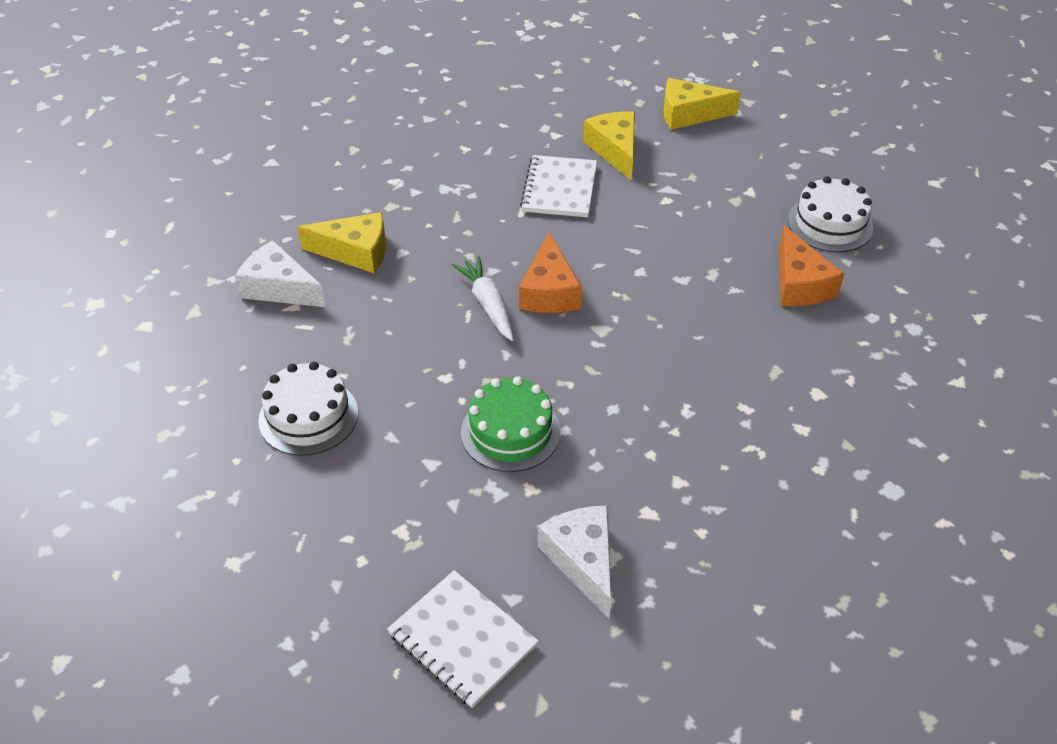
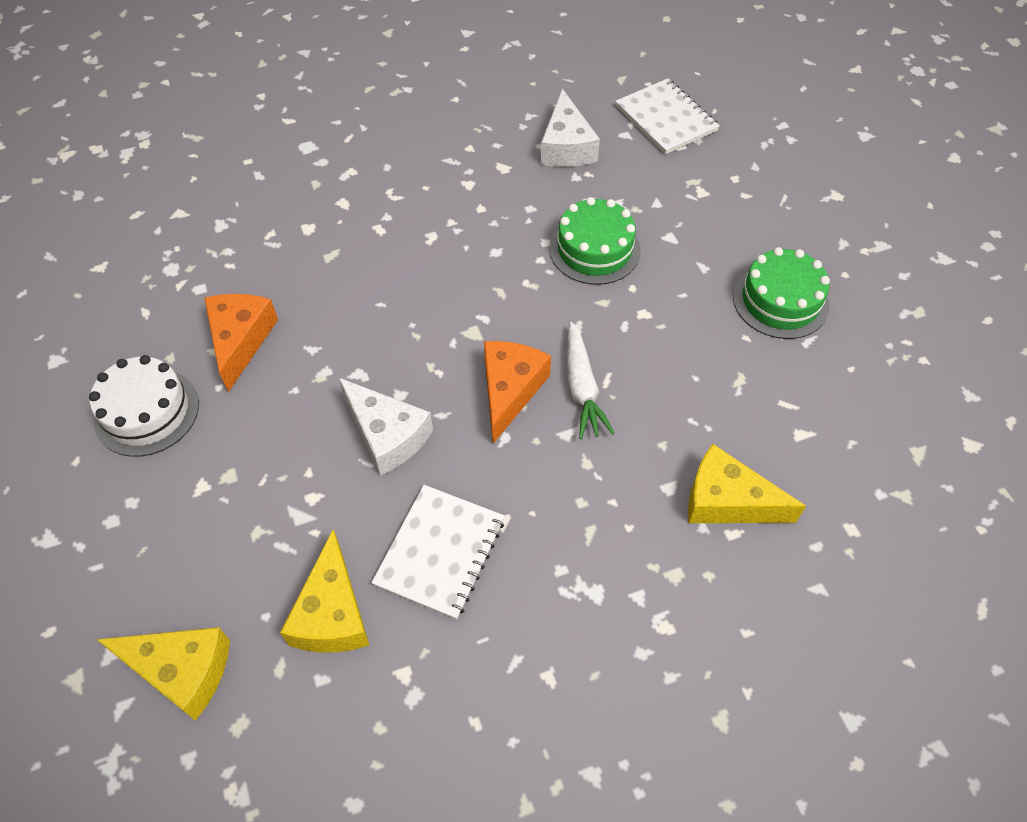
camera: 165 degrees left, 10 degrees up
(279, 288) = (820, 465): white cheese -> white cheese (387, 435)
(308, 416) = (780, 301): white cake -> green cake

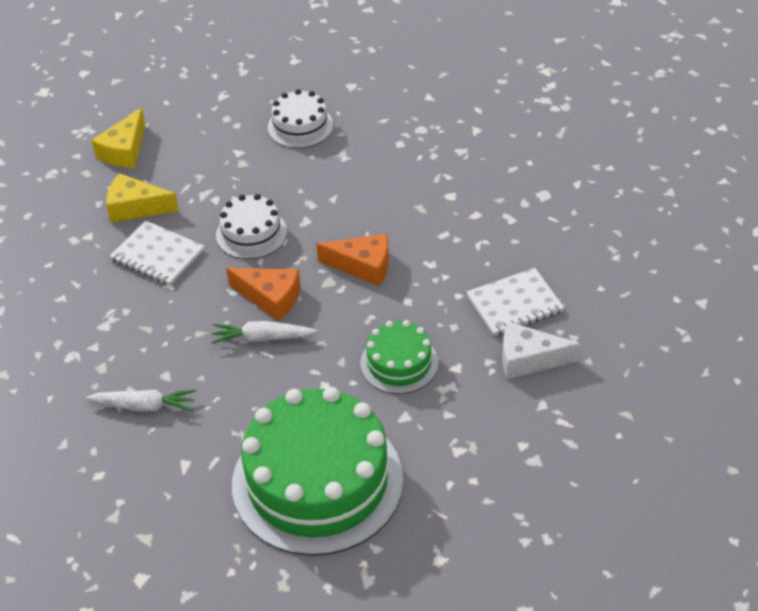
camera: 100 degrees right, 10 degrees down
(240, 340) = (348, 164): orange cheese -> orange cheese (363, 266)
(387, 435) = (251, 233): white cheese -> white cake
(666, 118) = (563, 440): white notebook -> white notebook (514, 304)
(727, 501) = (144, 406): yellow cheese -> white carrot
(780, 301) = (317, 481): green cake -> green cake, size x2.04

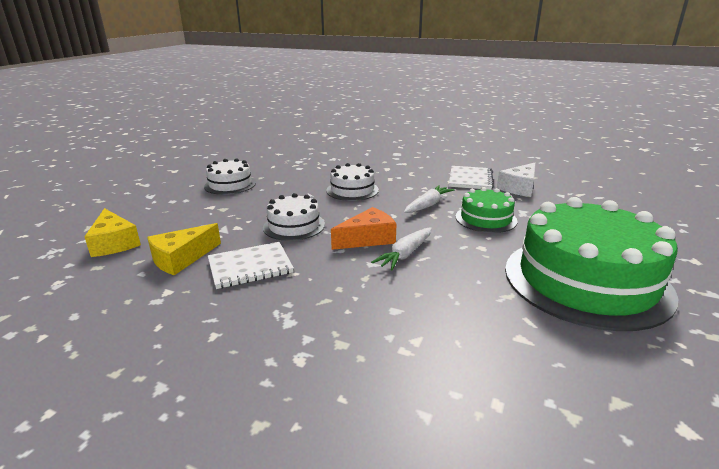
camera: 55 degrees left, 20 degrees down
(144, 406) = (422, 335): white carrot -> white carrot (428, 205)
(363, 266) = (383, 203): orange cheese -> none
(377, 223) = (352, 190): none -> white cake

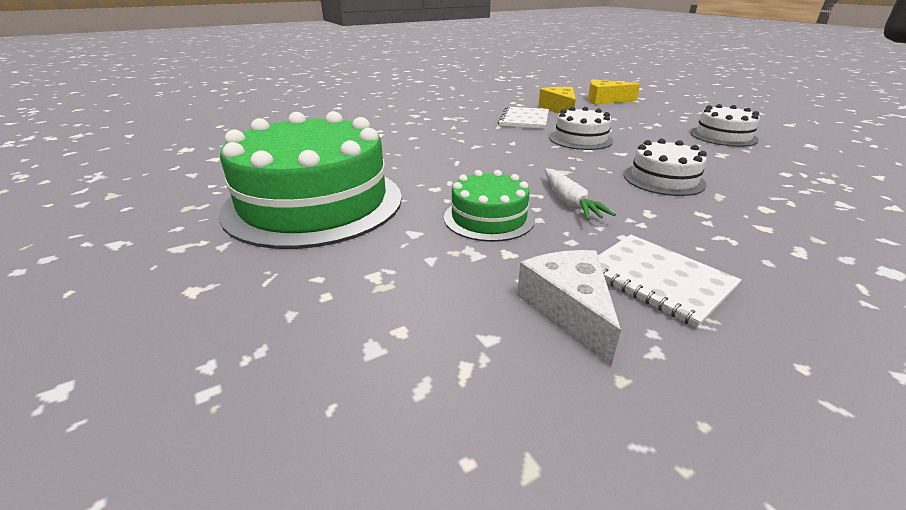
camera: 125 degrees right, 5 degrees up
(368, 239) = (519, 154): orange cheese -> none
(405, 254) = (472, 158): white carrot -> none

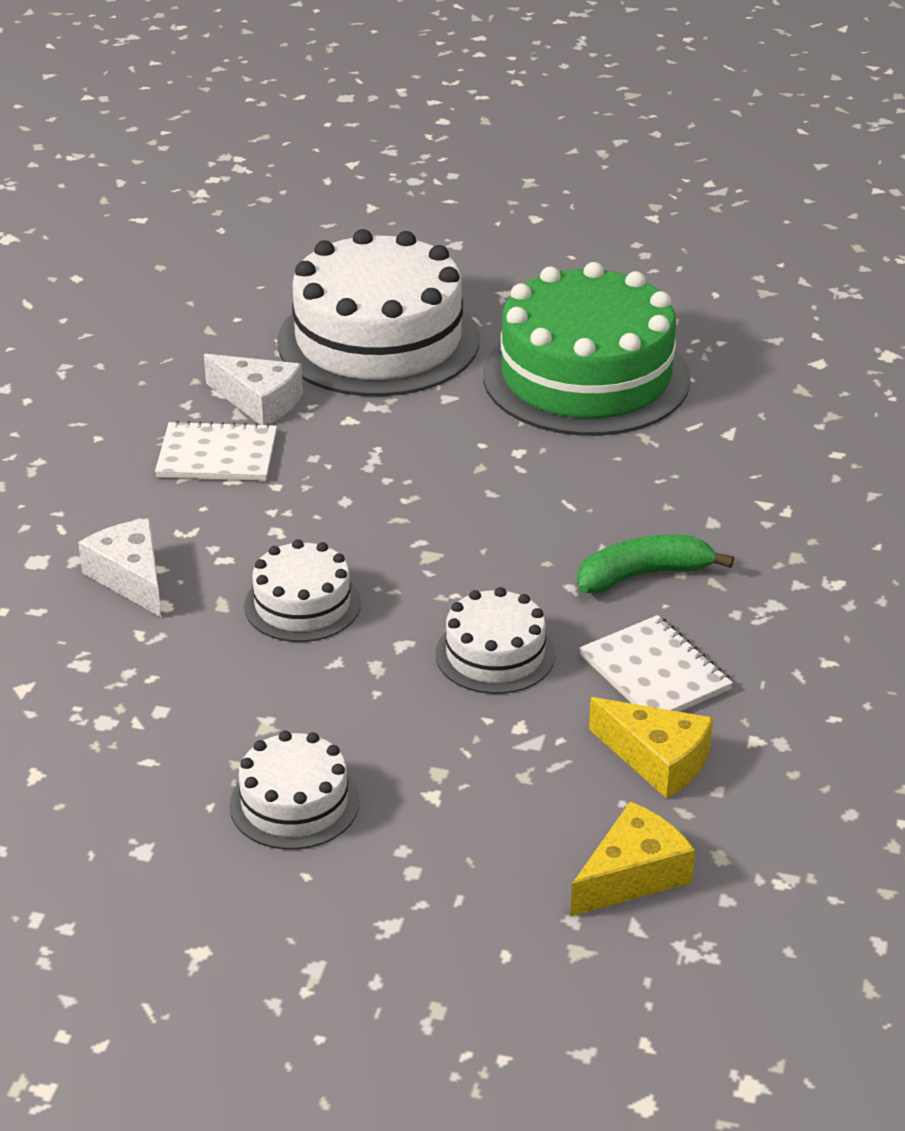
camera: 135 degrees right, 5 degrees up
(373, 309) = (378, 340): none -> white cake
(475, 136) = (643, 575): none -> green banana
(489, 218) = (412, 444): green cake -> none
(570, 202) = (365, 505): white carrot -> none
(790, 230) = (131, 578): none -> white cheese

